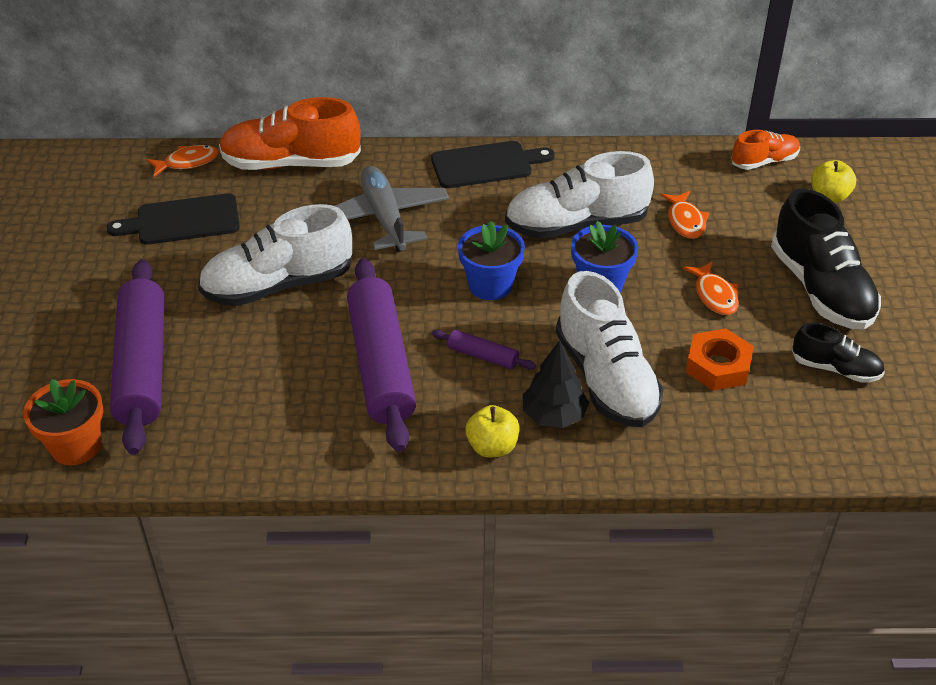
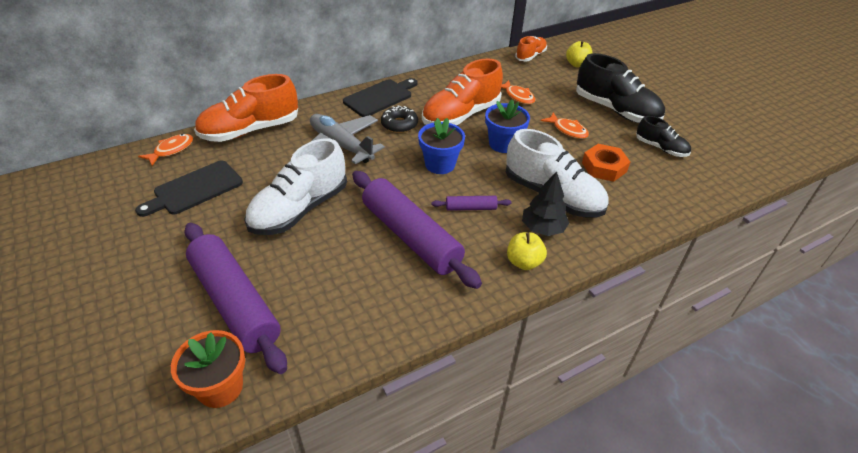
camera: 30 degrees left, 0 degrees up
(481, 212) = (399, 124): none -> black donut
(576, 225) = (461, 115): white shoe -> orange shoe
(835, 369) = (660, 148): black shoe -> black shoe turned 45 degrees clockwise

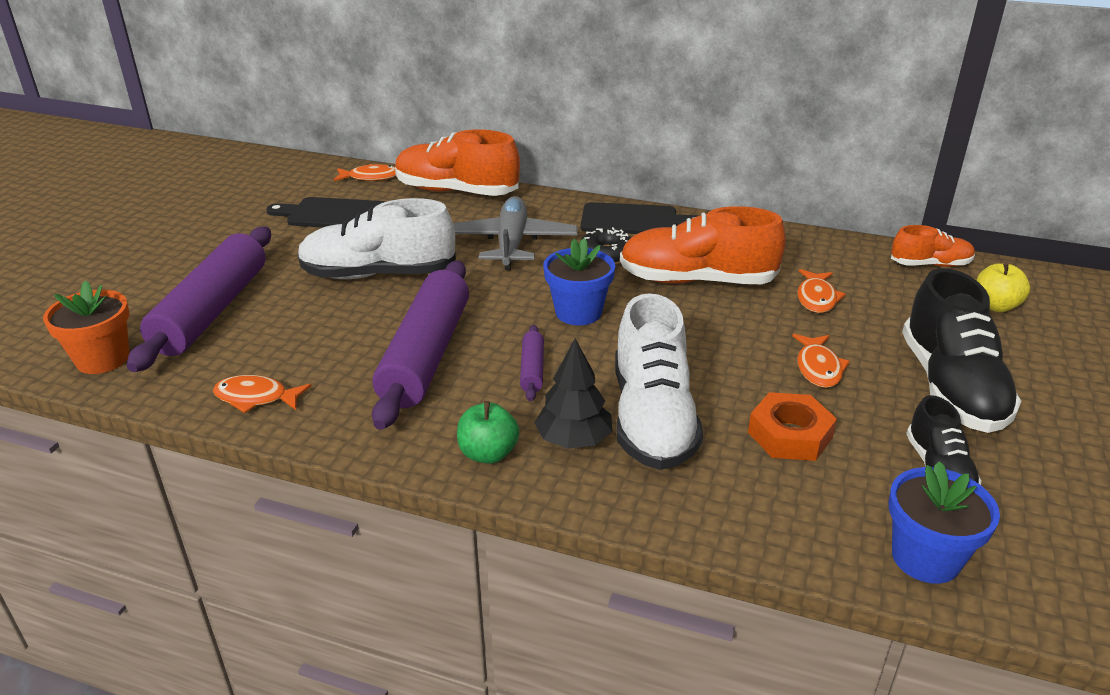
camera: 50 degrees right, 10 degrees down
(368, 327) = (256, 398): none -> orange fish
(471, 208) = (532, 369): purple rolling pin -> purple rolling pin turned 45 degrees clockwise
(503, 144) = (694, 334): blue flower pot -> blue flower pot (925, 558)
(524, 262) = (488, 453): yellow apple -> green apple

